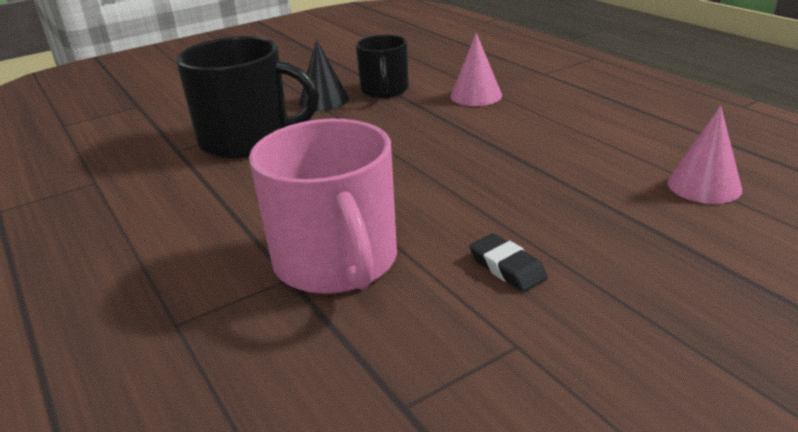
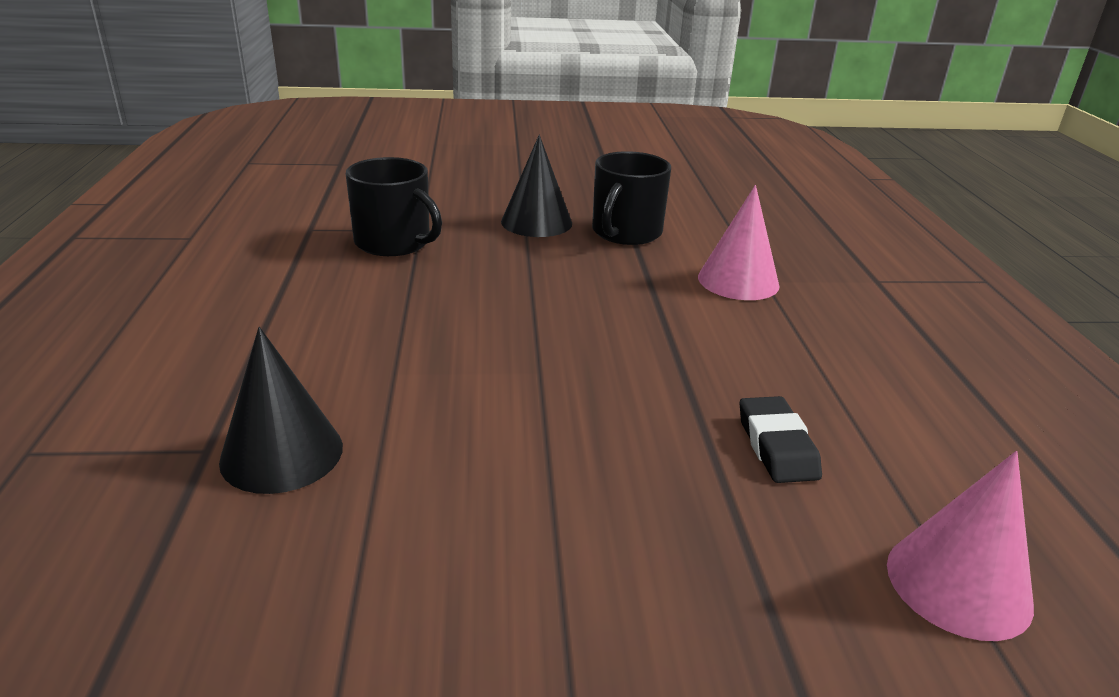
camera: 25 degrees right, 0 degrees up
(248, 139) = (394, 243): black mug -> black mug, size x0.60
(337, 262) = (282, 453): pink mug -> black cone
(507, 268) = (474, 576): black eraser -> black eraser (776, 446)

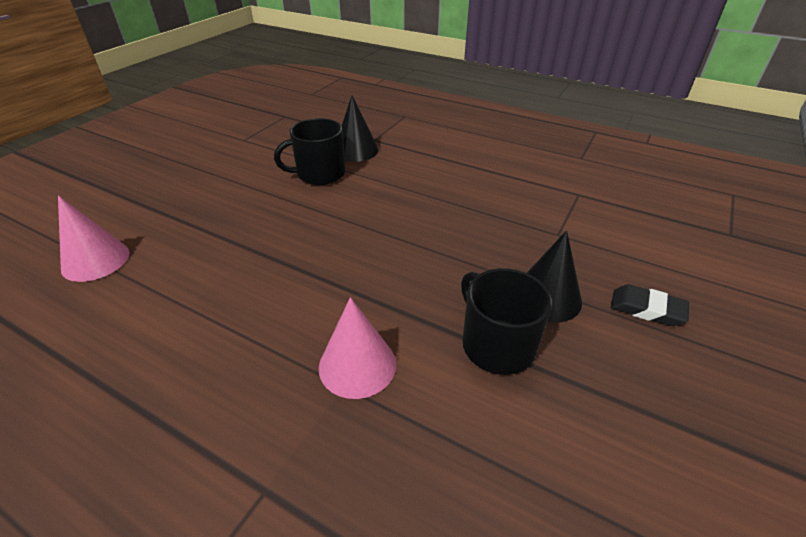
camera: 125 degrees right, 10 degrees up
(394, 243) = (538, 218): black mug -> black mug (319, 174)
(776, 446) = (208, 262): black eraser -> black eraser (646, 309)

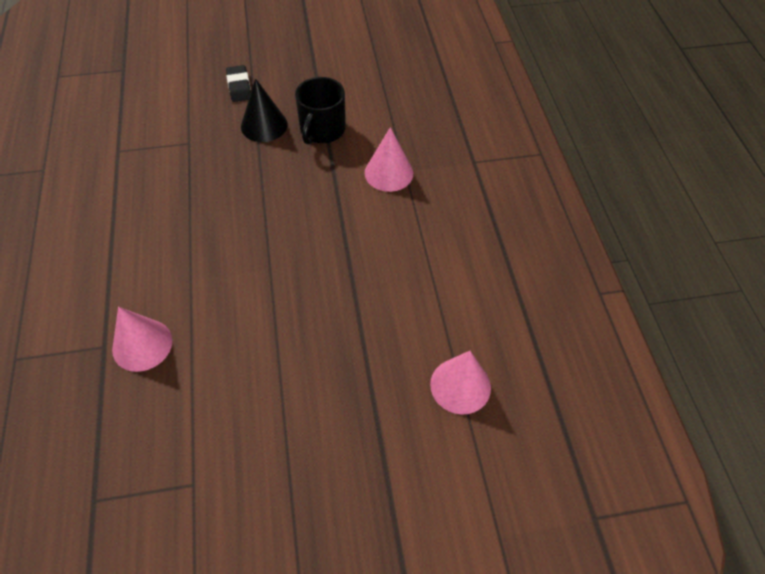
camera: 130 degrees left, 15 degrees up
(319, 174) = (214, 339): black mug -> none
(356, 150) = (142, 345): black cone -> pink cone

